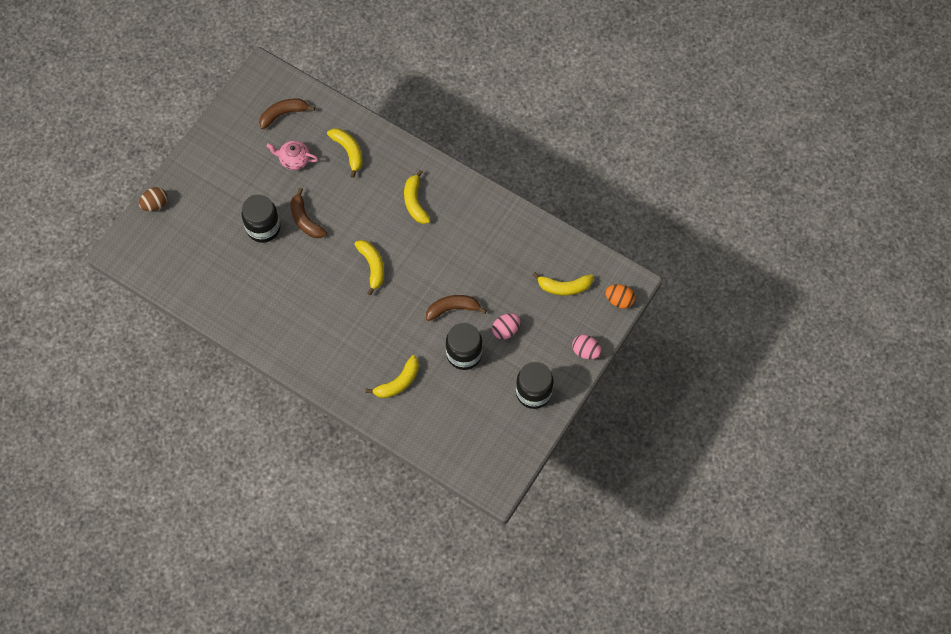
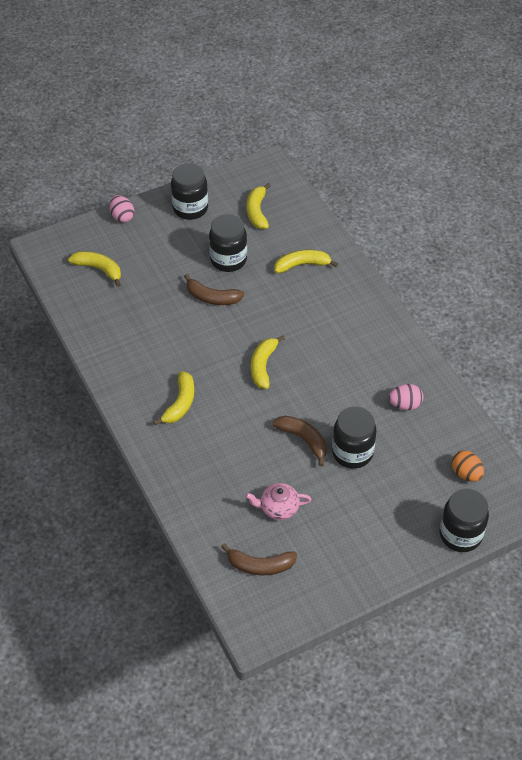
camera: 150 degrees left, 15 degrees down
(155, 204) = (460, 535): brown egg -> black jar
(294, 159) = (278, 508): pink teapot -> pink teapot turned 135 degrees clockwise
(305, 220) = (303, 440): brown banana -> brown banana turned 45 degrees counterclockwise
(348, 151) = (214, 487): yellow banana -> yellow banana (257, 211)
(506, 330) = (177, 261): pink egg -> pink egg (405, 405)
(619, 300) = (61, 239): orange egg -> orange egg (466, 473)

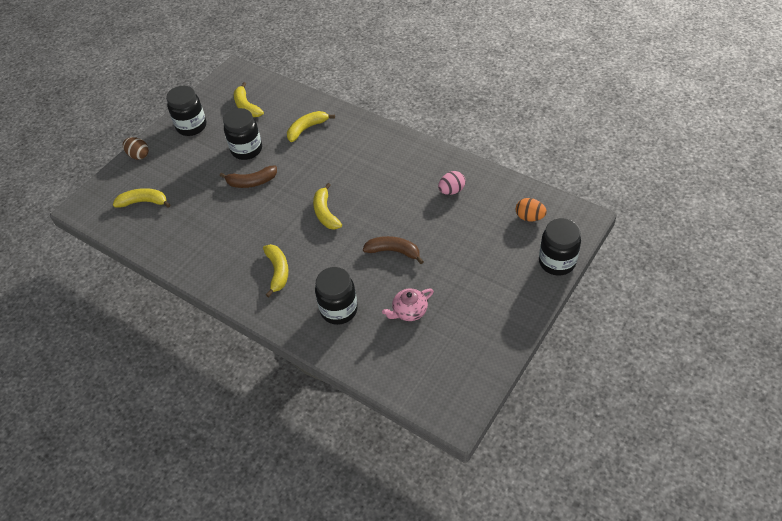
camera: 25 degrees left, 0 degrees up
(122, 217) = (138, 155): pink egg -> brown egg
(260, 565) = (425, 362): brown banana -> none
(352, 453) = (437, 243): black jar -> black jar (339, 310)

